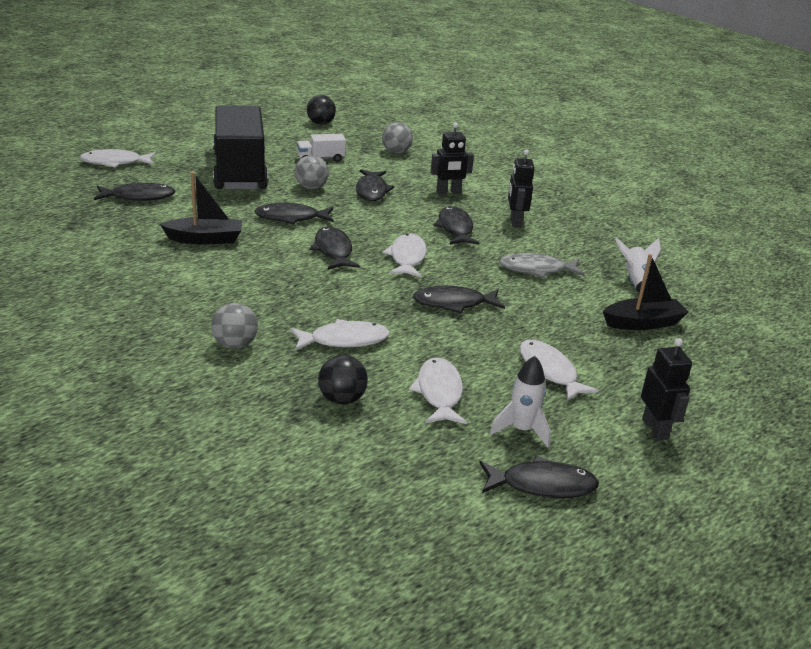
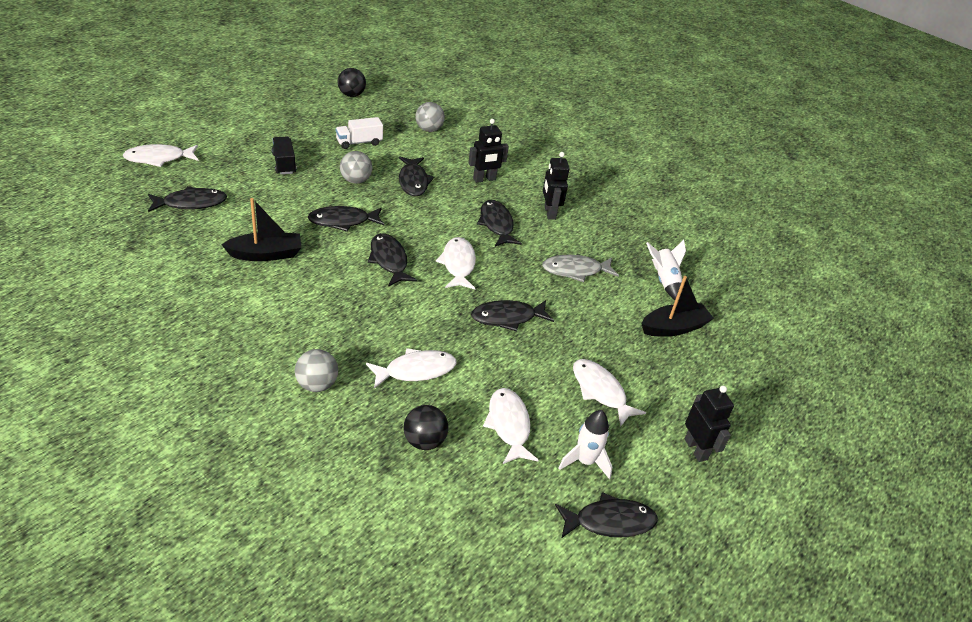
camera: 10 degrees left, 10 degrees up
(240, 171) = (284, 163): black truck -> black truck, size x0.40

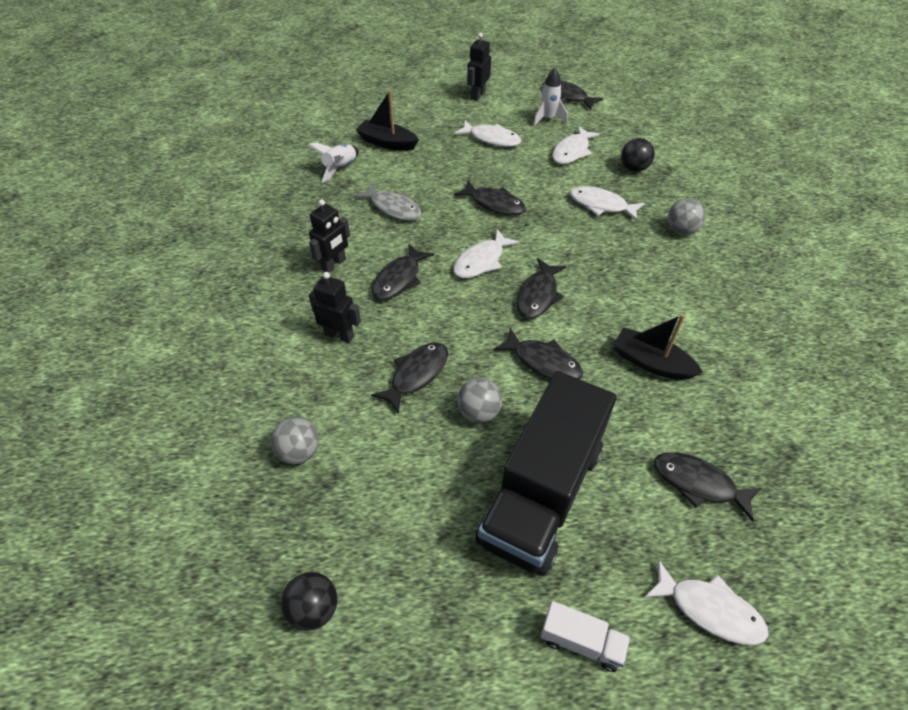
camera: 130 degrees left, 10 degrees up
(284, 163) = (541, 494): black truck -> black truck, size x2.48
(359, 142) = (412, 480): white truck -> white truck (581, 642)
(600, 391) = (491, 139): white fish -> white fish turned 75 degrees counterclockwise

